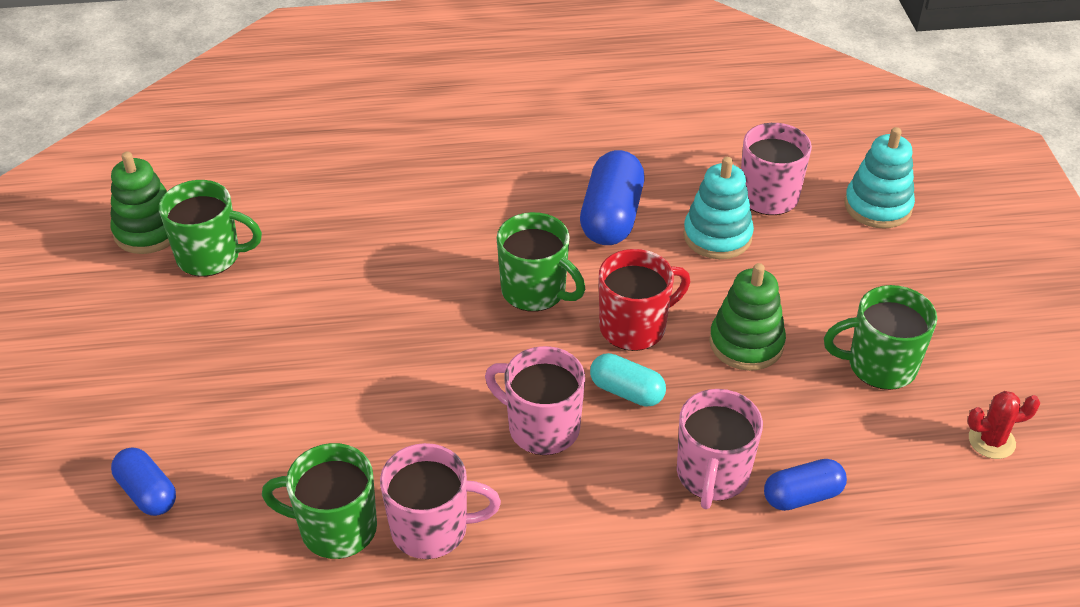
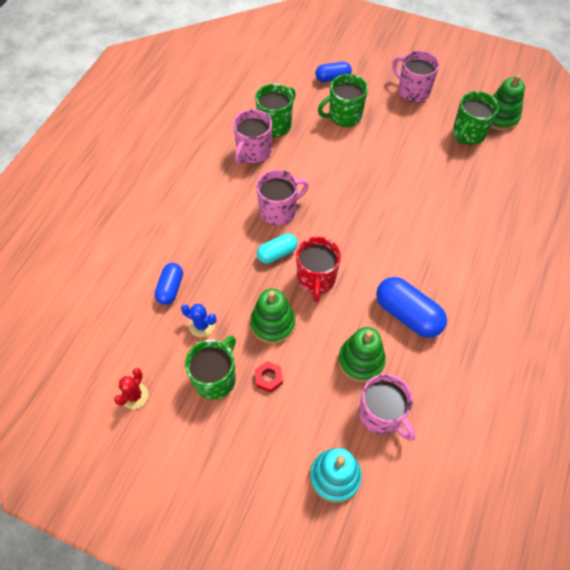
camera: 120 degrees right, 15 degrees up
(535, 291) = (368, 249): green mug -> green mug (344, 116)
(712, 475) = (207, 260): pink mug -> pink mug (412, 91)
(717, 236) = (361, 360): turquoise stacking toy -> green stacking toy
(823, 421) = (202, 325): none -> blue cactus
(825, 312) = (268, 378): none -> red nut

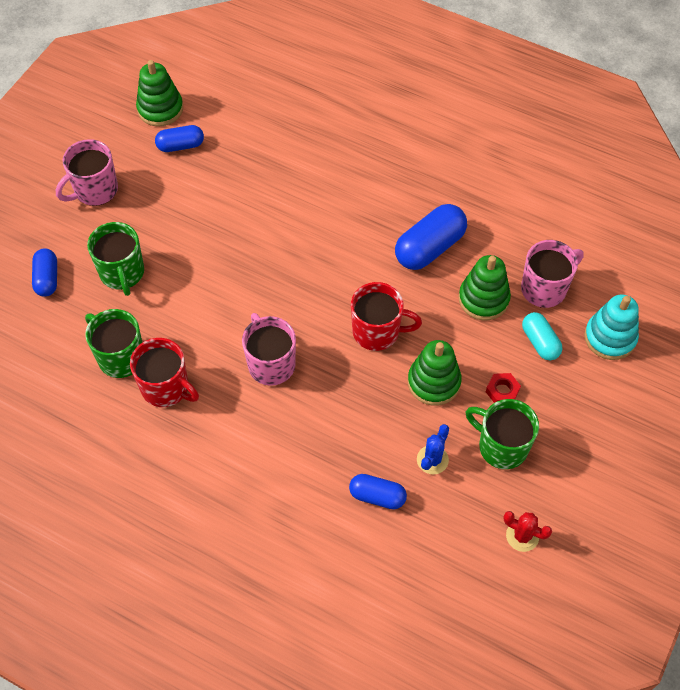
camera: 85 degrees left, 0 degrees up
(253, 152) = (166, 388): pink mug -> red mug
(277, 253) = (336, 370): turquoise capsule -> turquoise capsule (540, 342)
(468, 134) = (180, 145): green mug -> blue capsule

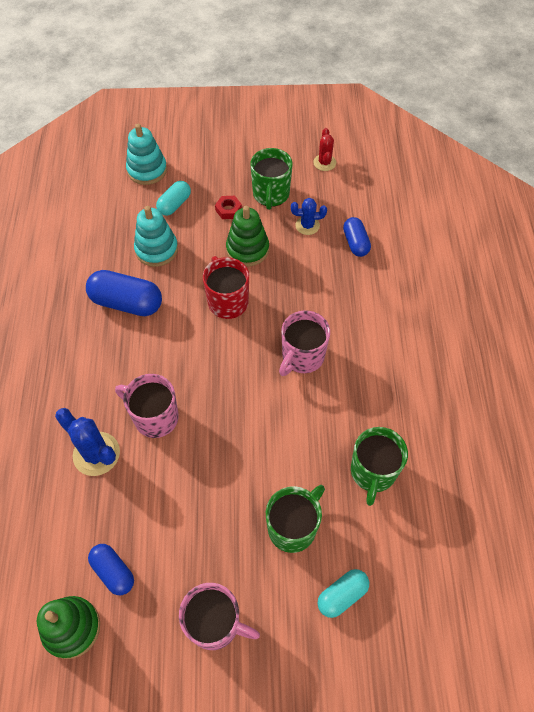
camera: 120 degrees left, 0 degrees up
(47, 278) = (342, 595): blue capsule -> turquoise capsule
(166, 388) = (374, 419): red mug -> none
(285, 169) = (96, 454): none -> blue cactus
(483, 299) = (156, 249): green stacking toy -> turquoise stacking toy
(545, 288) = (125, 218): pink mug -> pink mug (155, 417)

